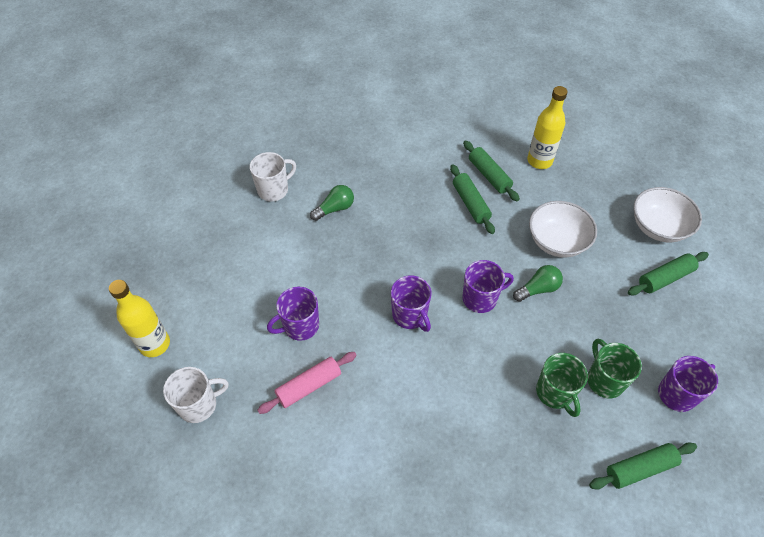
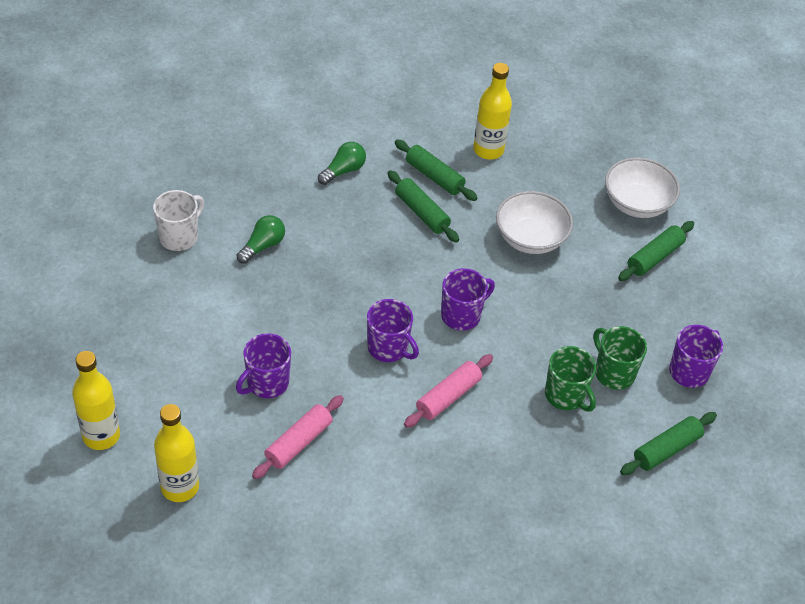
camera: 20 degrees left, 5 degrees down
(199, 405) = (180, 487): white mug -> yellow bottle
(449, 371) = (448, 397): none -> pink rolling pin
(538, 289) = (522, 293): green light bulb -> green light bulb (343, 170)

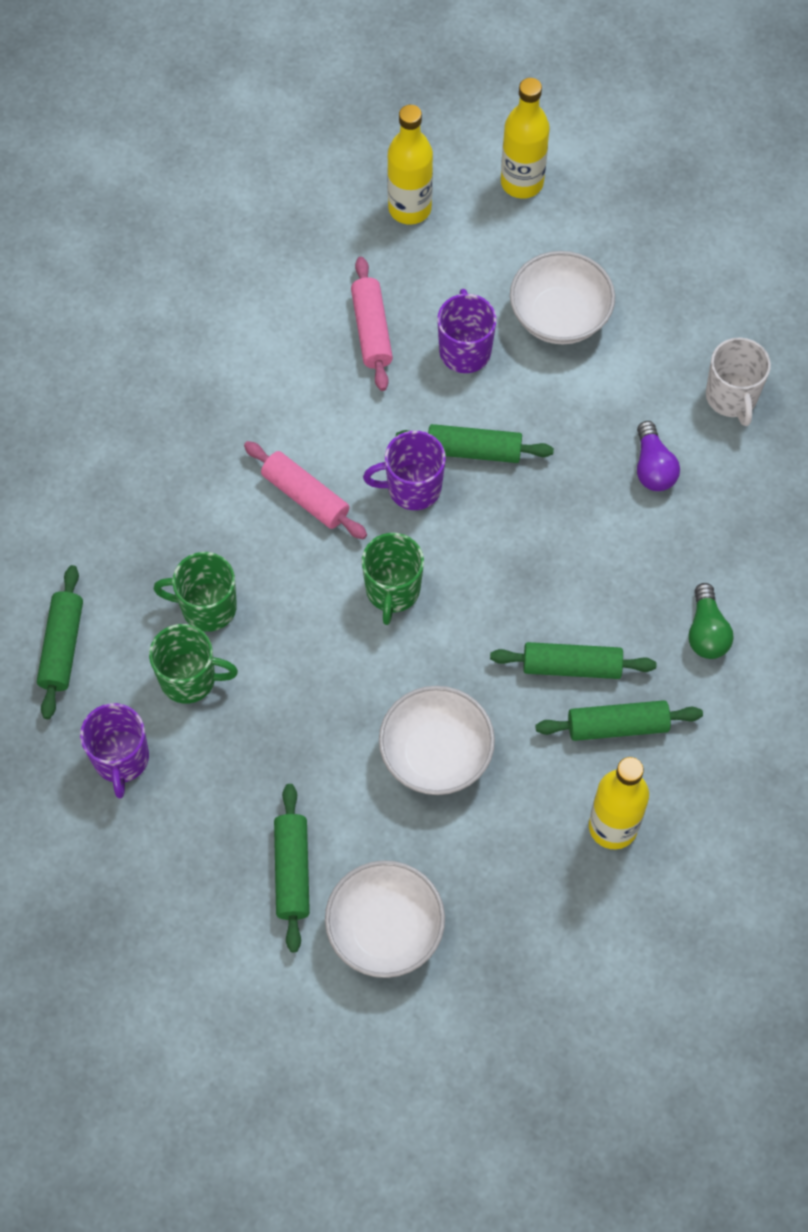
camera: 135 degrees right, 15 degrees up
(195, 350) = (559, 316): none -> white bowl
(263, 246) = (653, 467): green light bulb -> purple light bulb
(334, 334) = (473, 451): none -> green rolling pin
(448, 397) = (305, 496): pink rolling pin -> pink rolling pin turned 45 degrees counterclockwise
(461, 315) = (392, 590): purple mug -> green mug

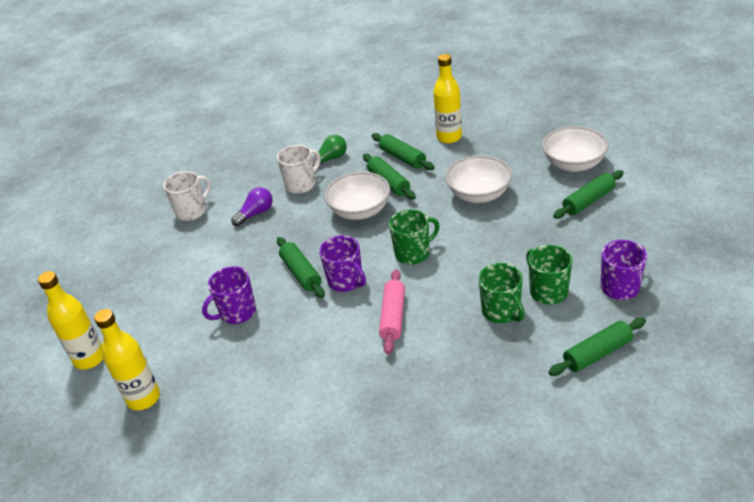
camera: 120 degrees left, 25 degrees down
(372, 330) = (254, 358): pink rolling pin -> none
(559, 316) = (184, 290): white bowl -> white bowl (360, 211)
(673, 558) = (301, 184): none -> white mug

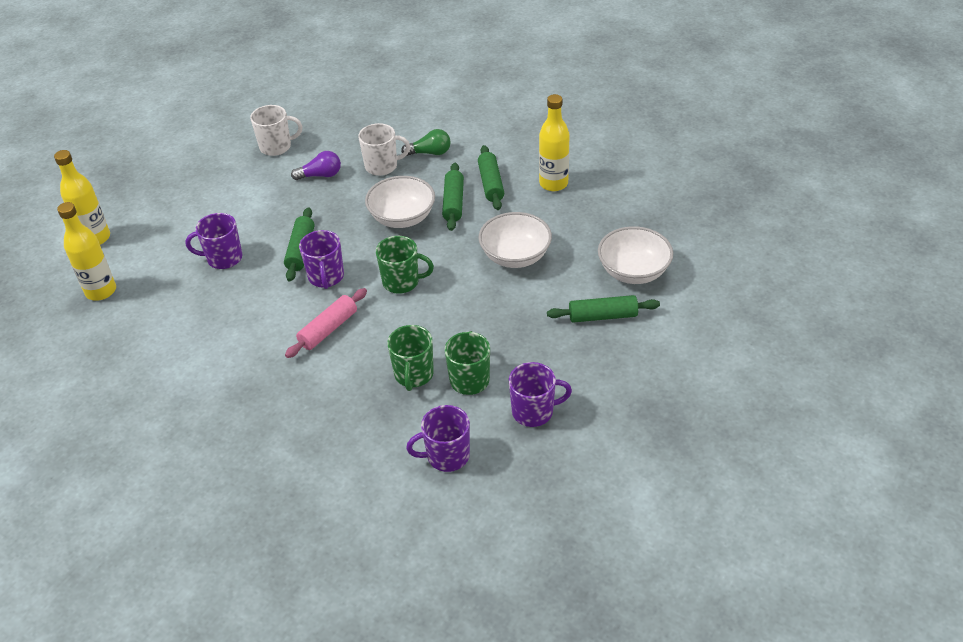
camera: 30 degrees right, 5 degrees up
(597, 353) = (447, 456): green rolling pin -> purple mug

